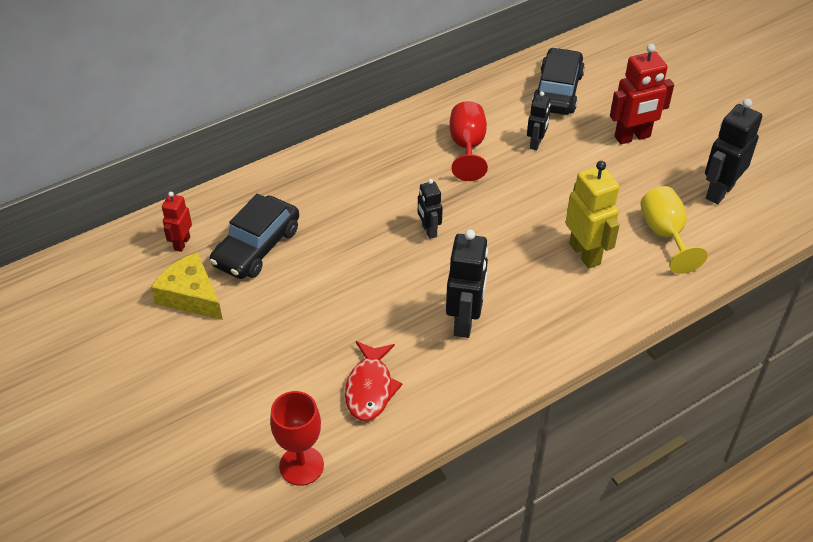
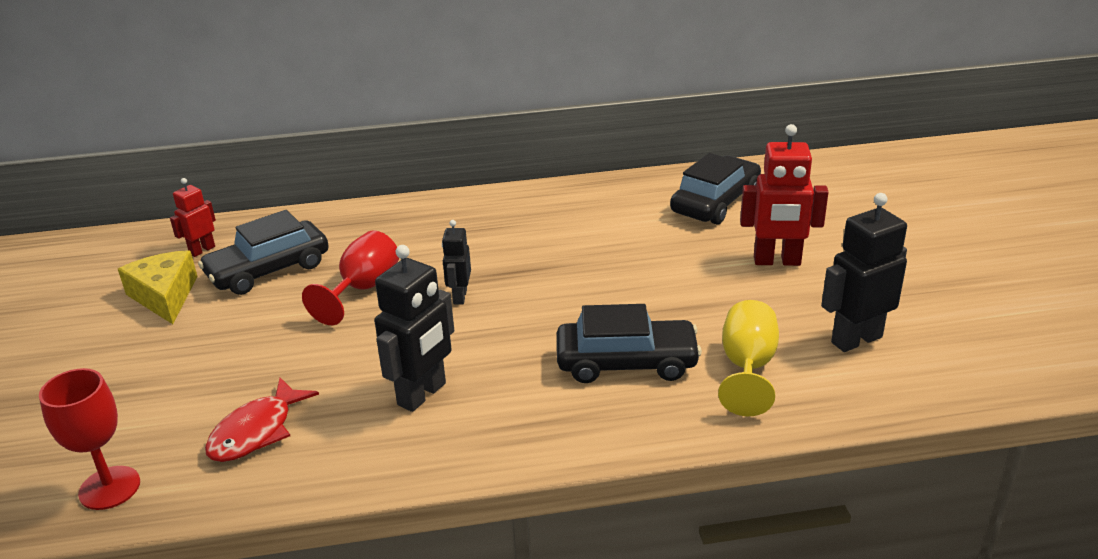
camera: 25 degrees right, 15 degrees down
(467, 147) = (569, 231): red goblet -> red goblet (363, 289)
(536, 143) = (651, 244): black robot -> none
(585, 253) = (626, 362): yellow robot -> black car

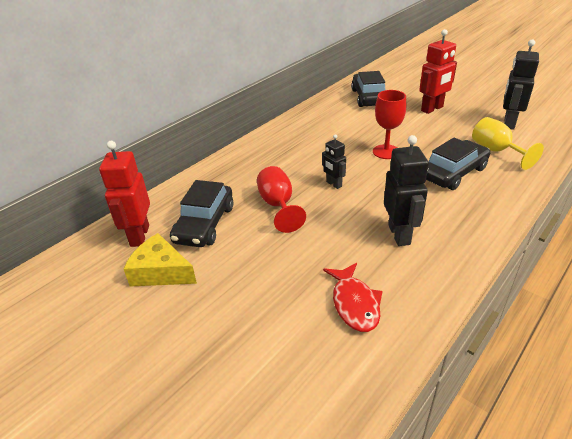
camera: 40 degrees left, 5 degrees up
(109, 488) = (330, 392): red goblet -> red goblet (386, 152)
(202, 250) = (139, 236): red robot -> red robot, size x1.73

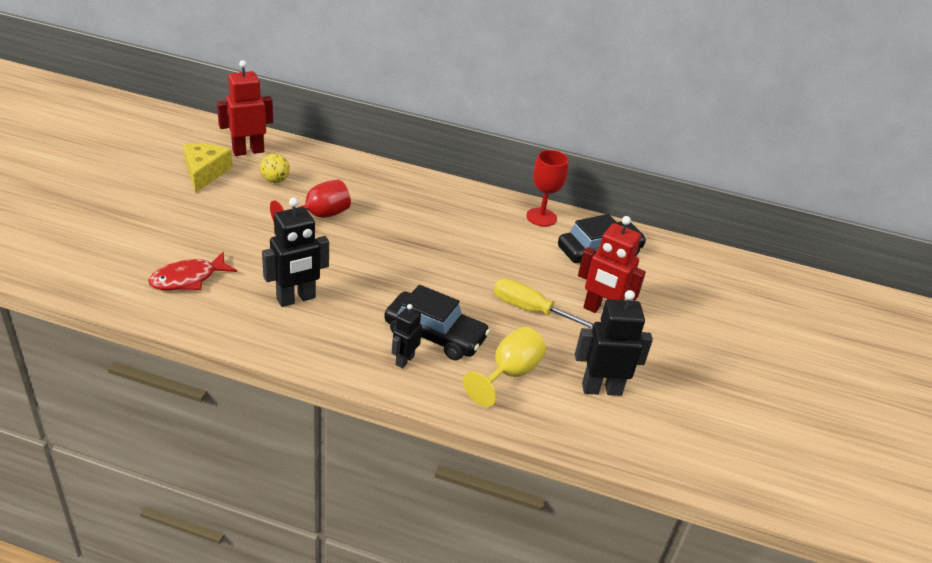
camera: 60 degrees right, 0 degrees up
(205, 224) = (275, 180): black car -> yellow ball
(333, 184) = (371, 246): black robot -> black robot (404, 360)
(386, 152) = (459, 278): red goblet -> red goblet (541, 217)
(427, 131) = (531, 310): none -> yellow screwdriver

